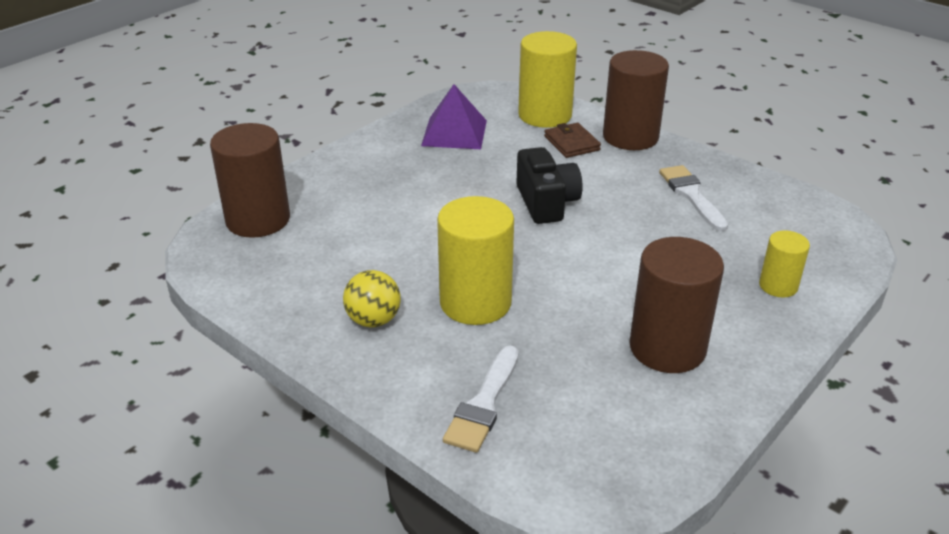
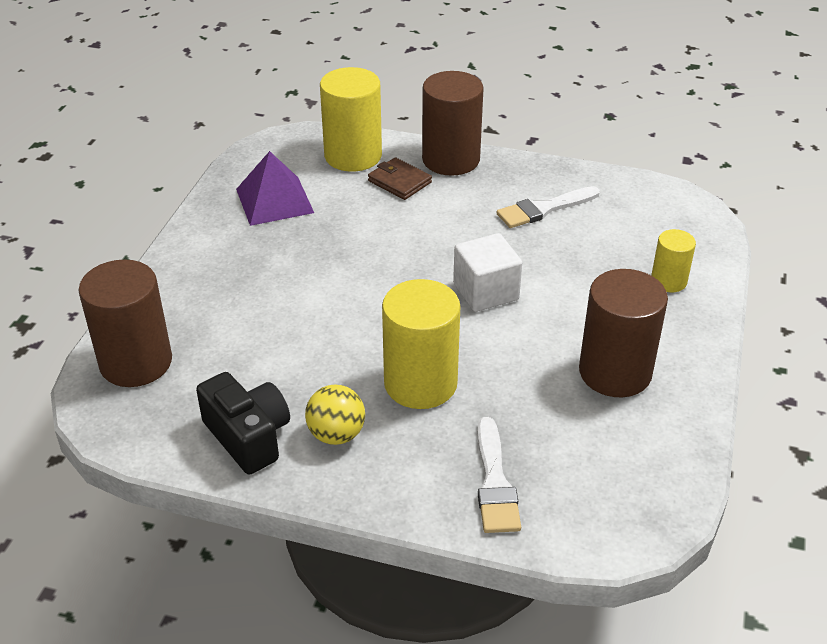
camera: 25 degrees left, 5 degrees up
(546, 202) = (417, 255): black camera -> black camera (248, 436)
(588, 247) = (485, 292): none -> white cube
(691, 195) = (544, 209): white brush -> white brush turned 75 degrees counterclockwise

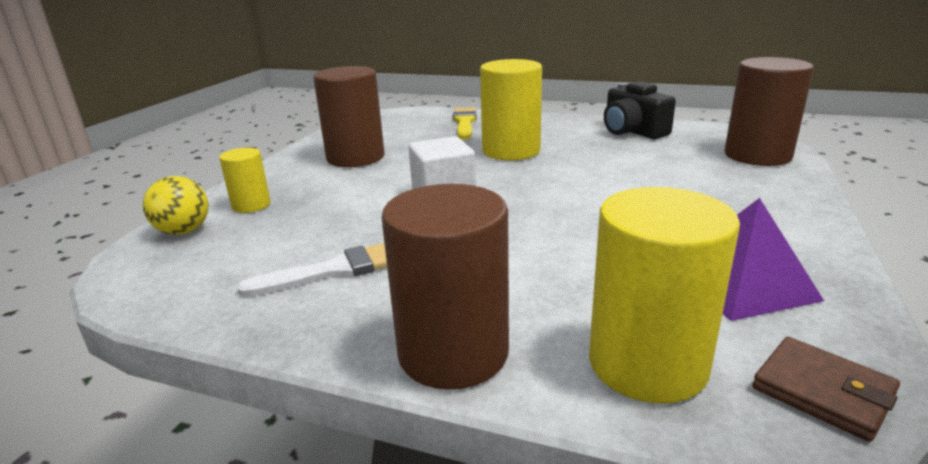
camera: 175 degrees left, 15 degrees down
(336, 434) = (570, 133): yellow ball -> yellow ball (184, 231)
(399, 182) = (547, 311): brown wallet -> brown wallet (822, 391)
(495, 482) = (464, 122): white brush -> yellow brush

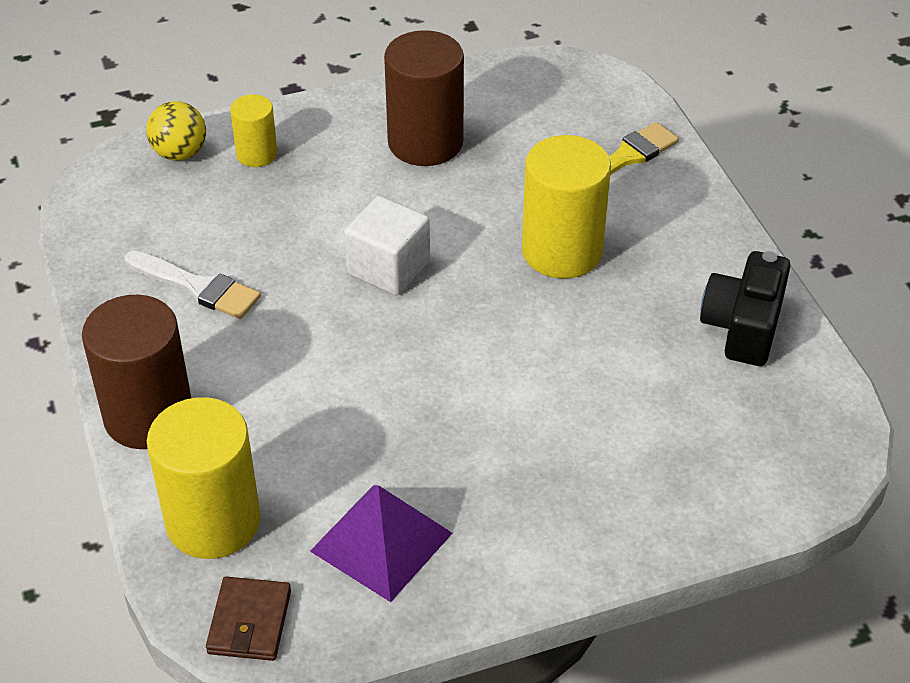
camera: 50 degrees right, 20 degrees up
(757, 155) = (755, 473): brown cylinder -> none

